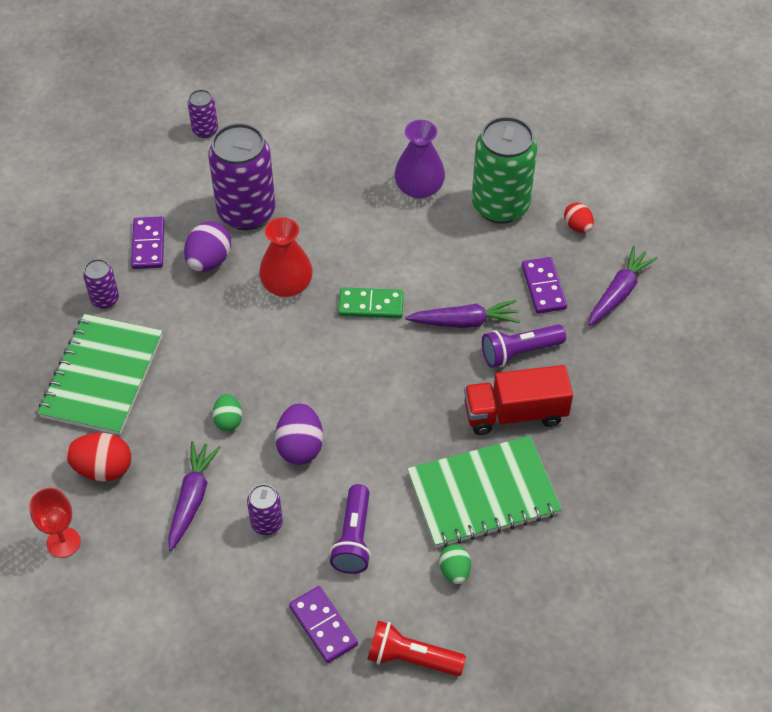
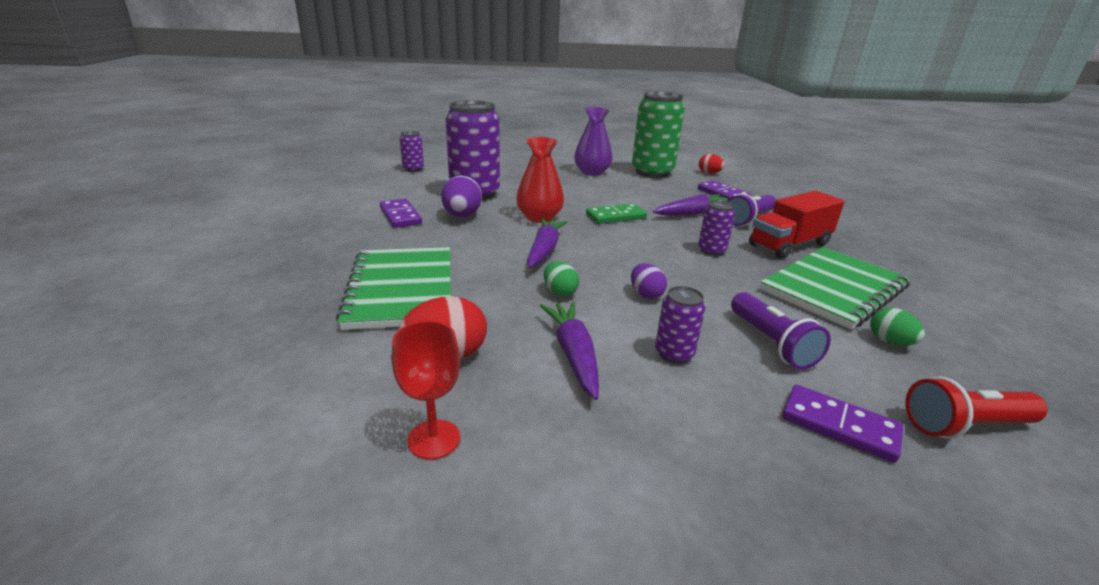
camera: 25 degrees left, 25 degrees down
(105, 299) = (375, 246): purple can -> purple can (711, 250)
(300, 446) = (646, 294): purple egg -> purple egg, size x0.62
(619, 292) = (771, 190): purple carrot -> purple carrot (544, 250)

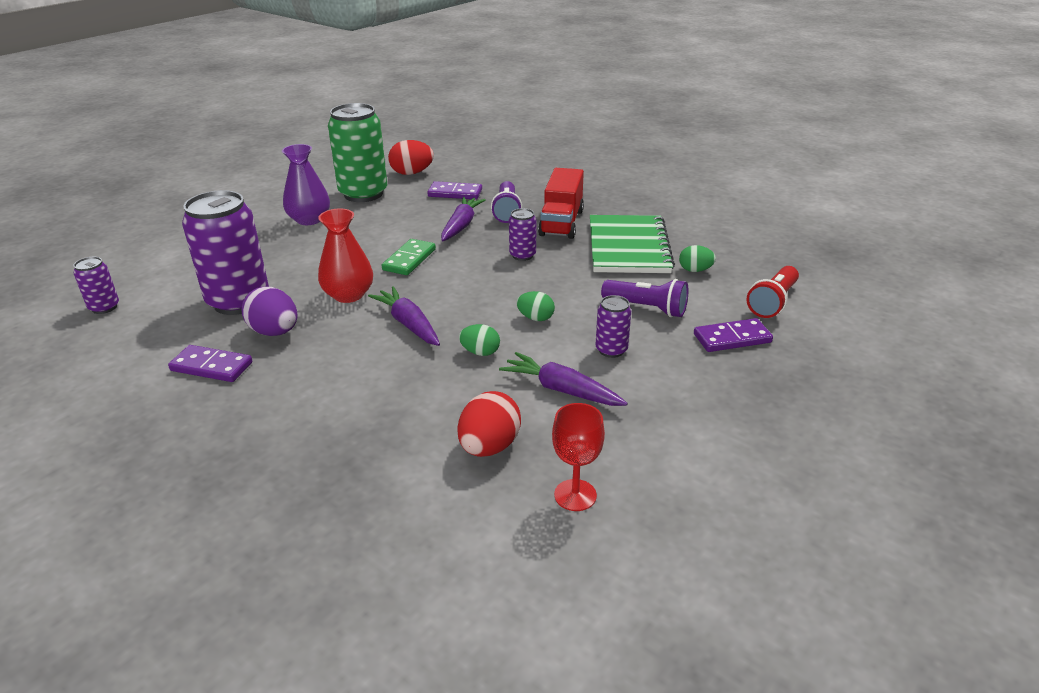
camera: 45 degrees left, 5 degrees up
(401, 289) = (361, 428): green notebook -> none
(646, 294) = (535, 318): purple egg -> green egg
(709, 173) = (412, 173): red egg -> red egg, size x1.61

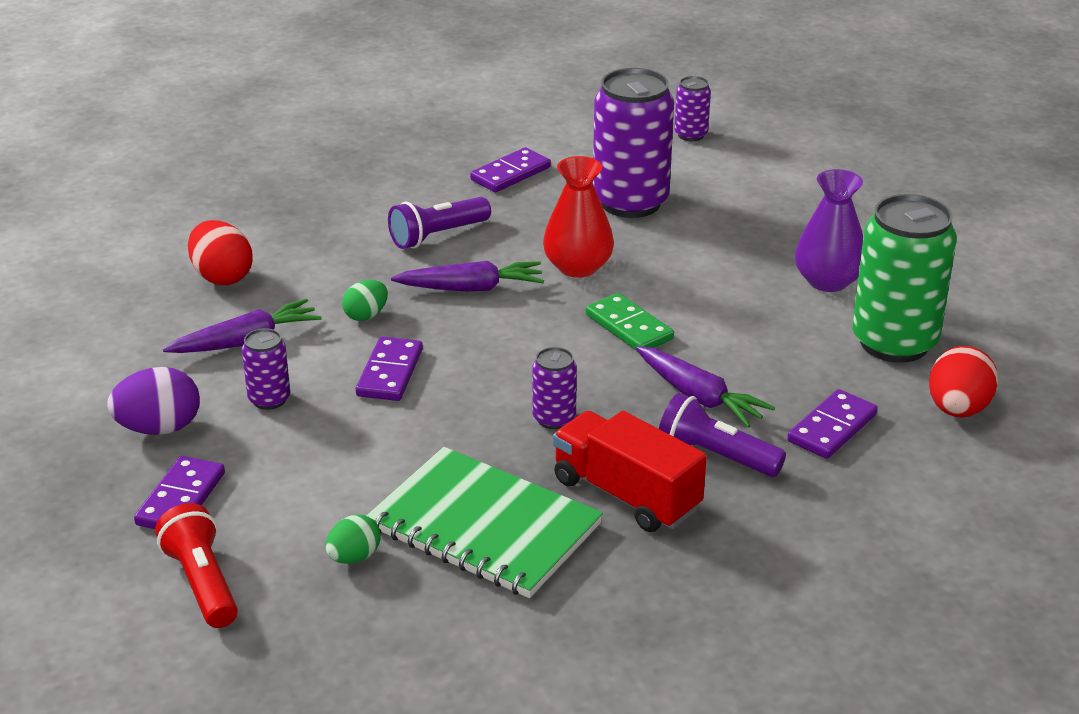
camera: 120 degrees right, 0 degrees up
(275, 332) = (541, 212): purple egg -> purple egg (159, 428)
(535, 318) = (389, 373): green egg -> purple domino
(575, 495) = (114, 297): red goblet -> none
(646, 308) = (315, 464): purple flashlight -> purple flashlight (437, 236)

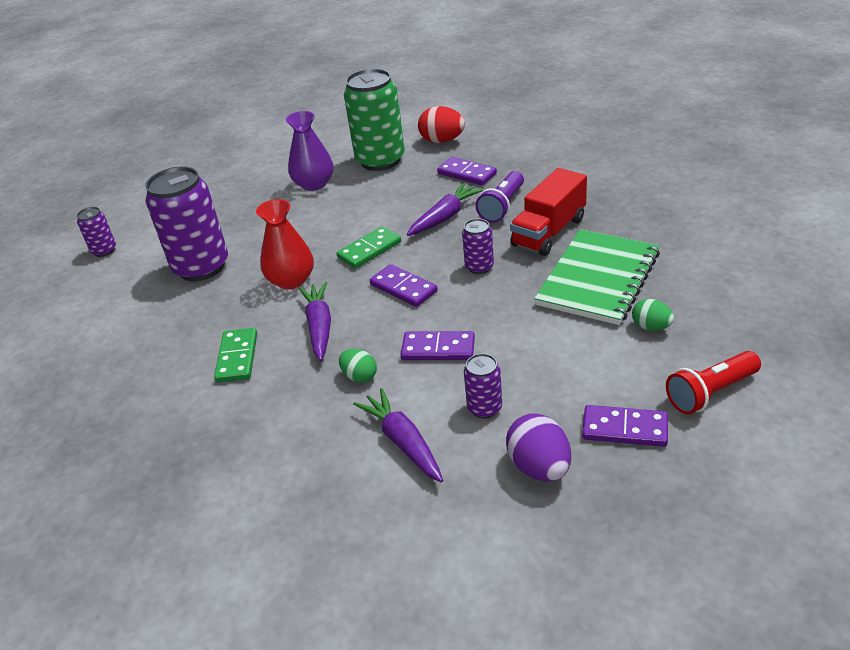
camera: 90 degrees left, 5 degrees up
(222, 277) = (296, 485): red egg -> none
(437, 236) = (237, 357): purple flashlight -> green domino
(510, 174) = (141, 332): purple domino -> purple domino (403, 288)

